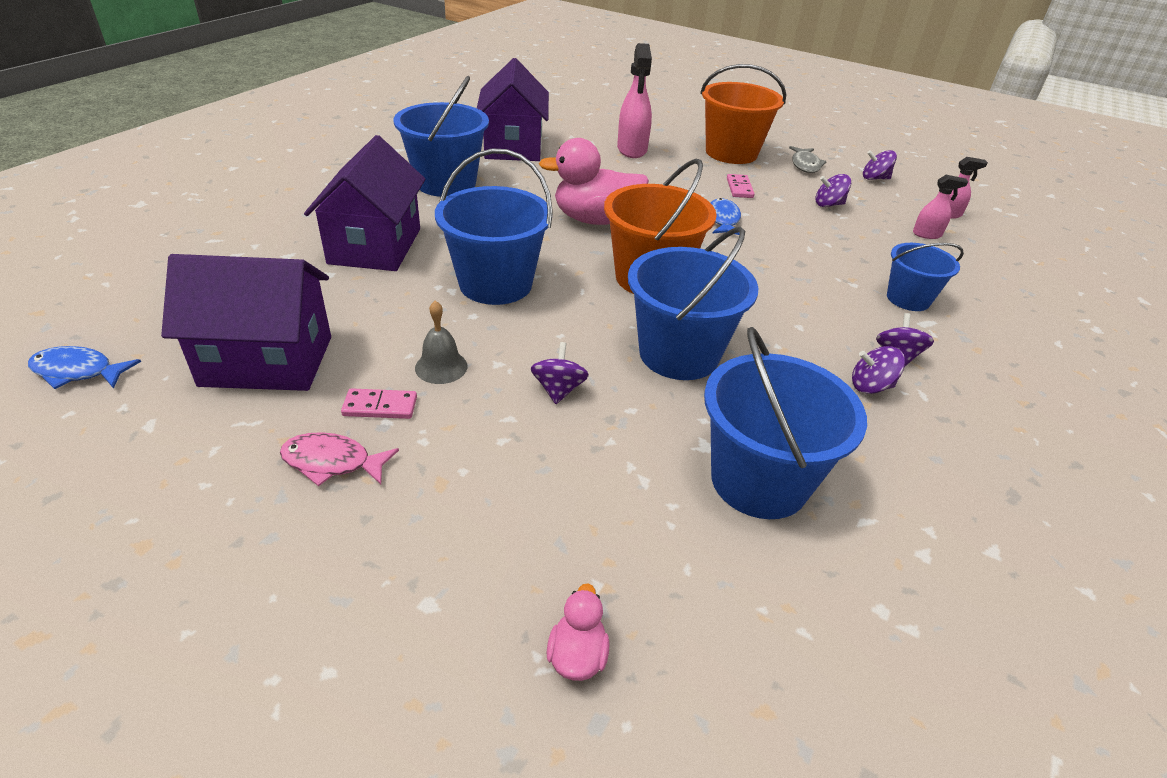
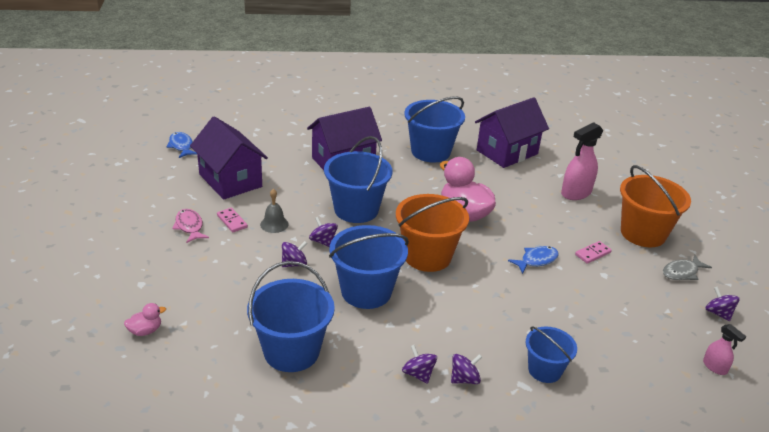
camera: 55 degrees right, 5 degrees down
(828, 204) = (632, 300): purple spinning top -> purple spinning top (323, 241)
(927, 234) = (659, 362): pink spray bottle -> none

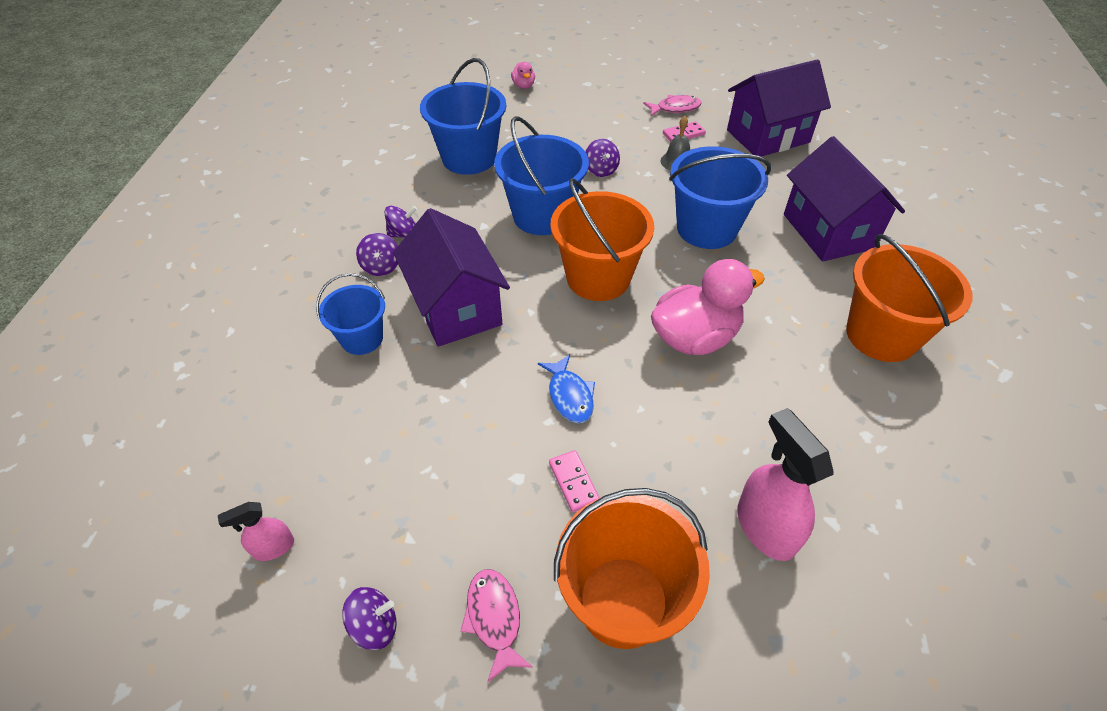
camera: 105 degrees right, 15 degrees up
(181, 146) = (841, 106): blue fish -> none
(323, 241) = (640, 194): purple spinning top -> none
(430, 152) = (881, 335): blue bucket -> orange bucket
(507, 152) = (906, 451): purple house -> purple house (456, 308)
(682, 272) = (494, 619): grey fish -> pink fish

